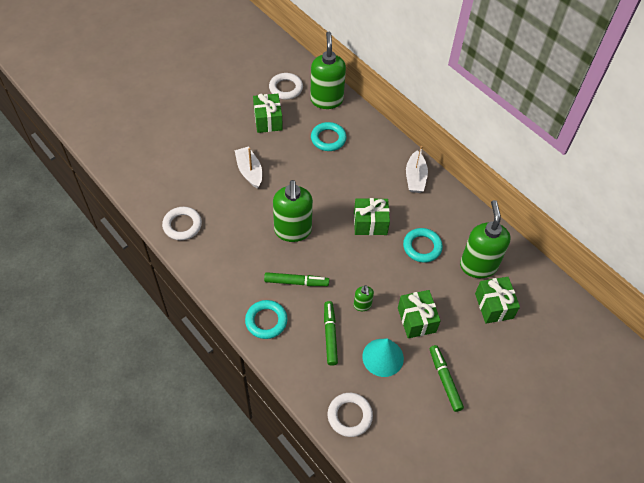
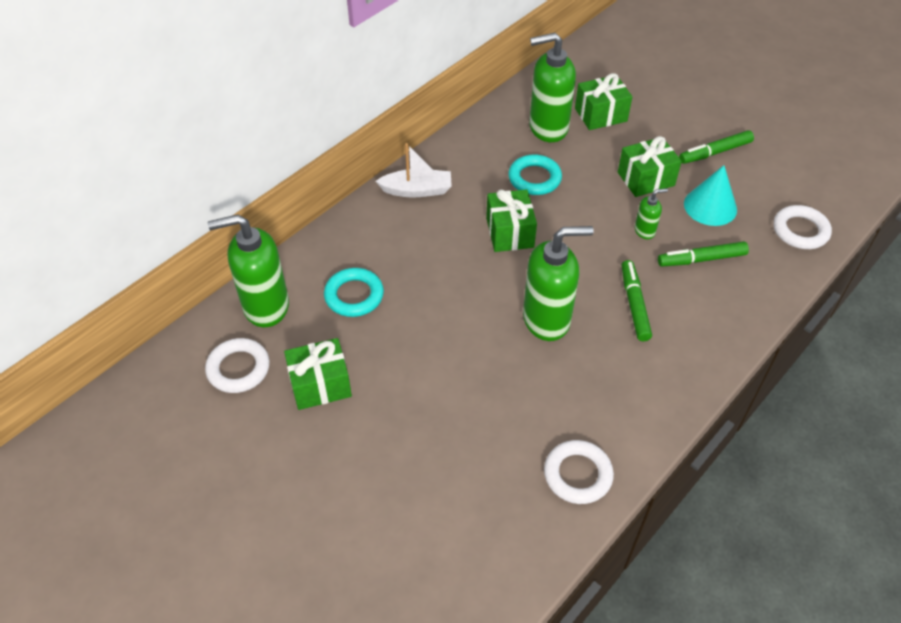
camera: 95 degrees left, 5 degrees down
(249, 171) = (441, 394): white boat -> none
(266, 321) = (709, 331): turquoise ring -> none

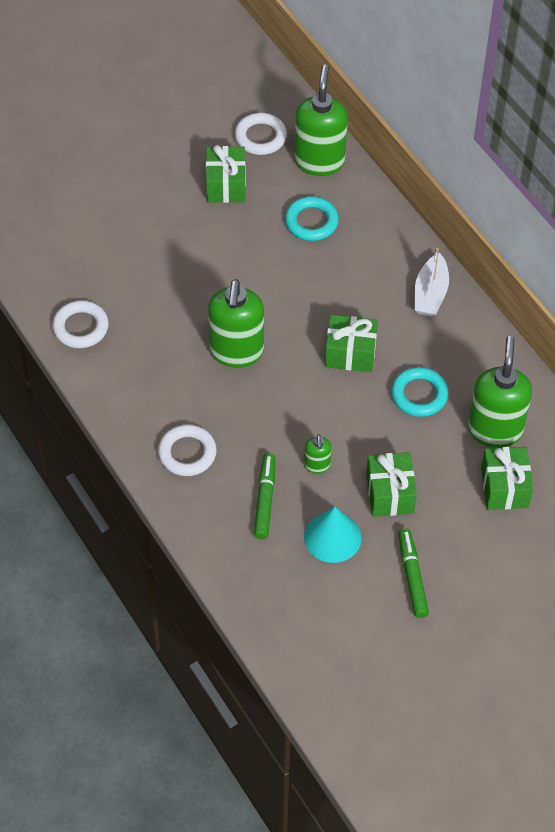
camera: 105 degrees right, 5 degrees up
(634, 304) = (230, 424): green marker -> none
(800, 231) = (273, 606): white ring -> white ring (187, 453)

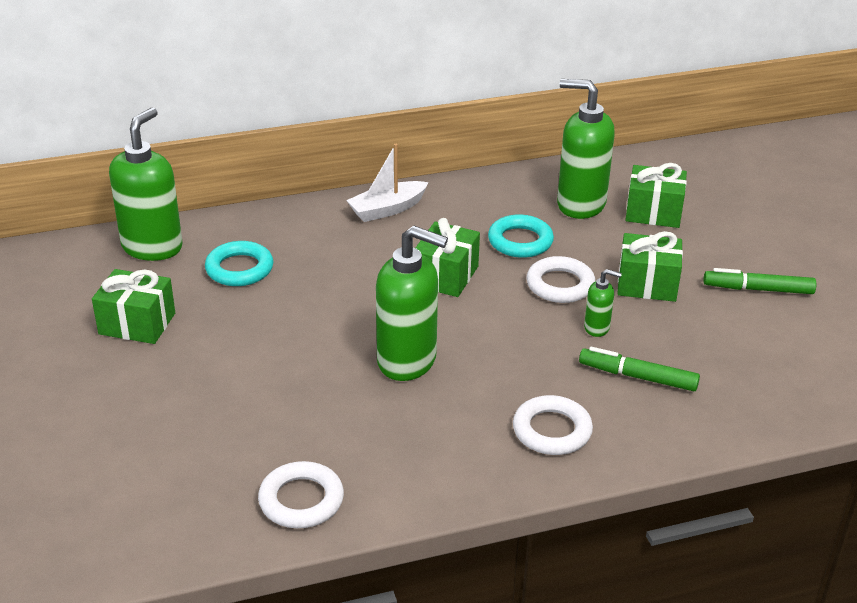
camera: 75 degrees left, 20 degrees down
(260, 137) = (81, 283): white ring -> white ring (560, 285)
(319, 161) = (152, 247): green soap dispenser -> green soap dispenser turned 90 degrees clockwise
(332, 537) = (699, 334): turquoise cone -> none
(430, 293) = (387, 209): white boat -> white boat turned 120 degrees clockwise

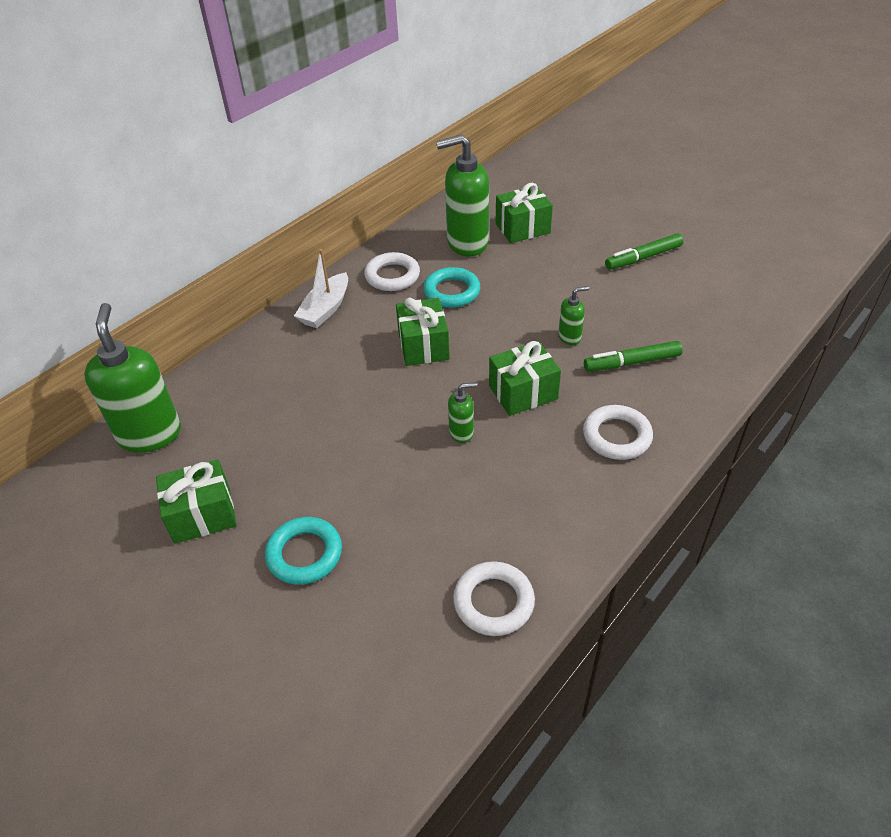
camera: 30 degrees left, 10 degrees up
(239, 269) = (249, 418): turquoise ring -> turquoise ring (304, 554)
(407, 361) = (461, 433): green soap dispenser -> green soap dispenser, size x0.46
(560, 285) = (512, 314): white ring -> white ring (392, 276)
(647, 284) = (570, 286): green gift -> green gift (523, 392)

